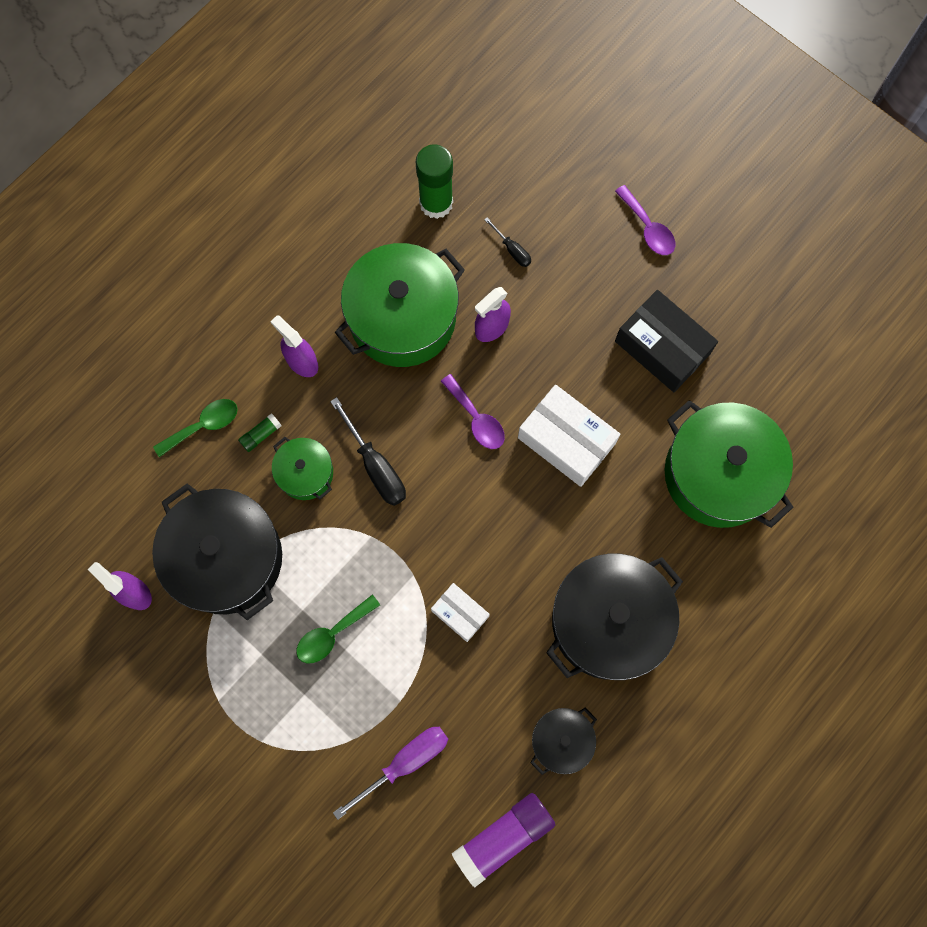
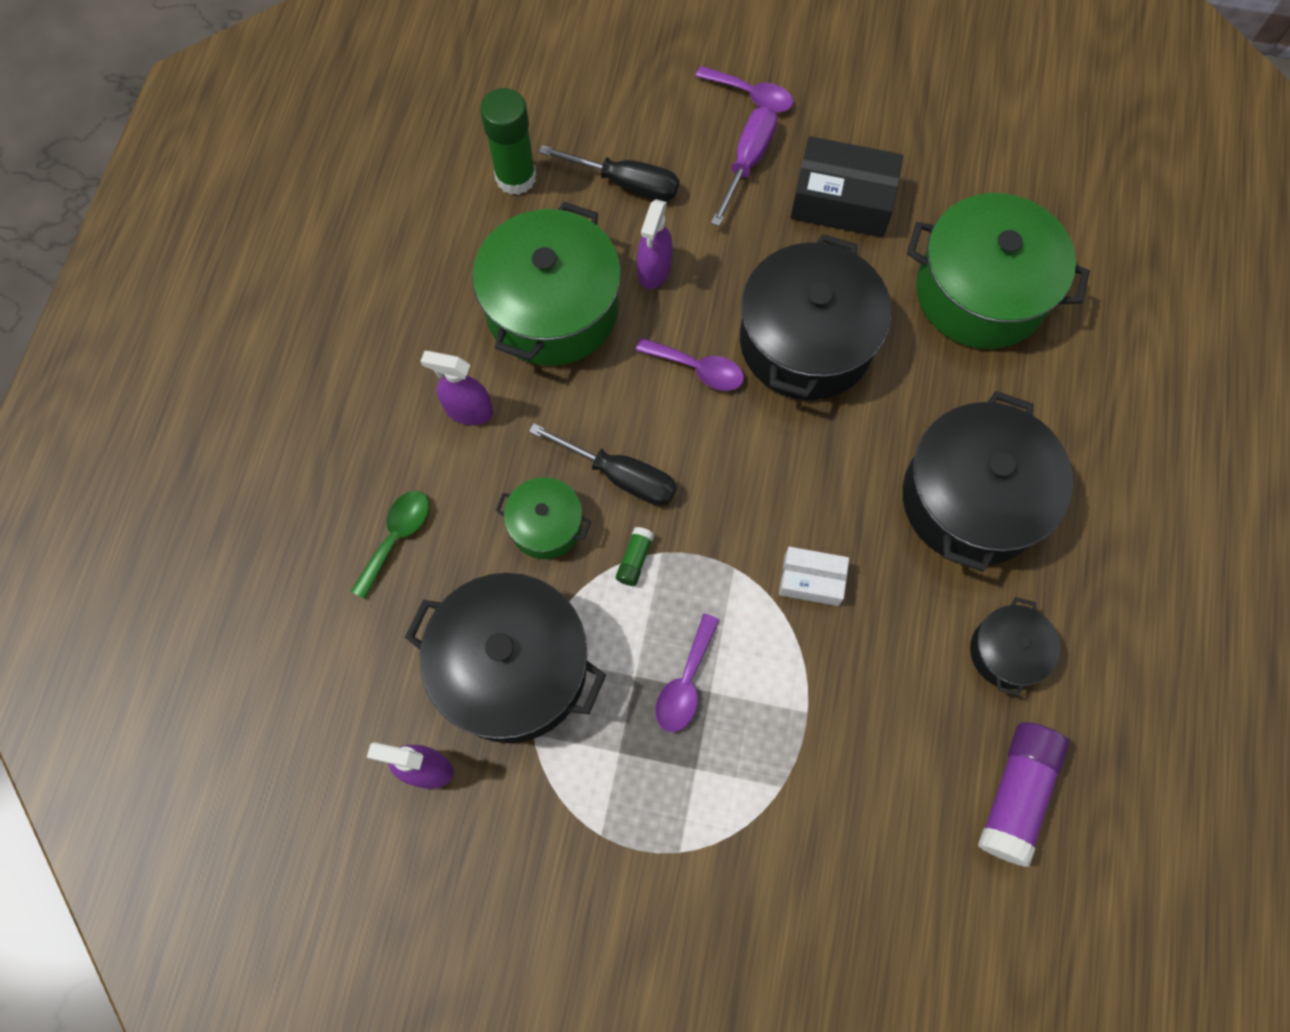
camera: 30 degrees left, 5 degrees down
(261, 435) = (469, 511): green glue stick -> green glue stick (634, 559)
(332, 634) = (685, 683): green spoon -> purple spoon
(405, 762) = (856, 777): purple screwdriver -> purple screwdriver (747, 162)
(512, 250) = (626, 183): black screwdriver -> black screwdriver, size x1.83
(566, 441) = (806, 341): white box -> black pot

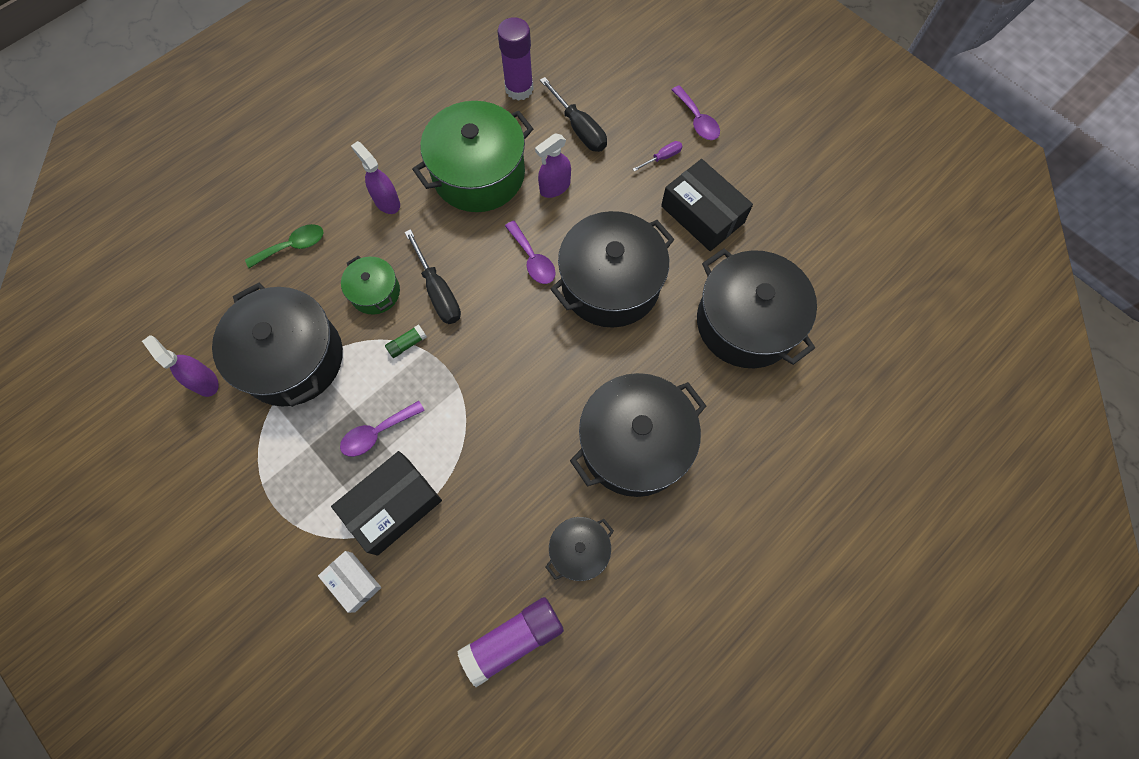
camera: 35 degrees right, 0 degrees up
(516, 177) = (519, 89): green glue stick -> purple glue stick
(747, 162) = (662, 157): purple screwdriver -> purple screwdriver, size x0.55
(771, 749) = (393, 506): none -> black box
(811, 580) = (497, 424): white box -> white box (353, 582)
(980, 292) = (746, 322): green pot -> black pot

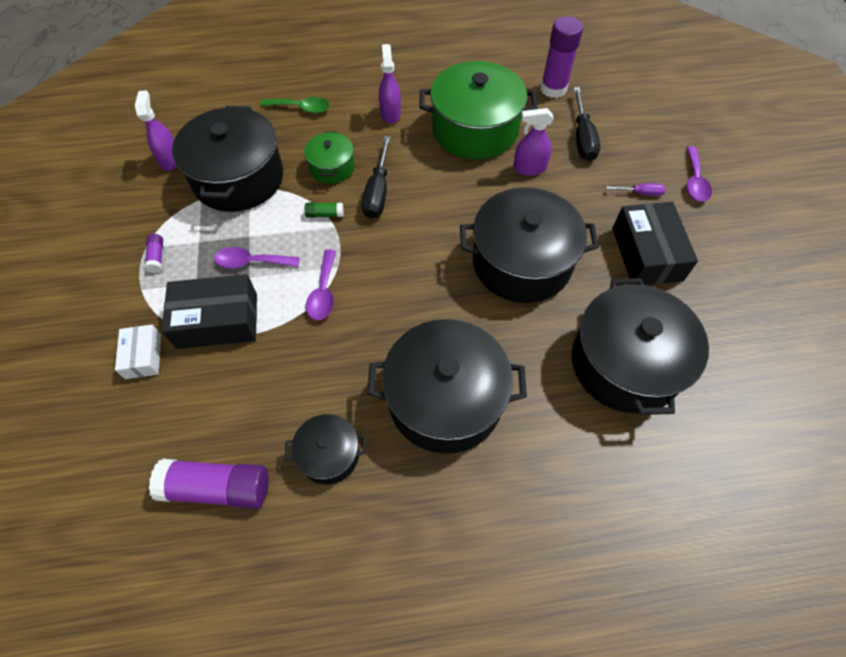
camera: 35 degrees right, 10 degrees down
(282, 486) = (157, 257): none -> purple glue stick
(532, 259) = (470, 209): purple spoon -> purple spoon (323, 292)

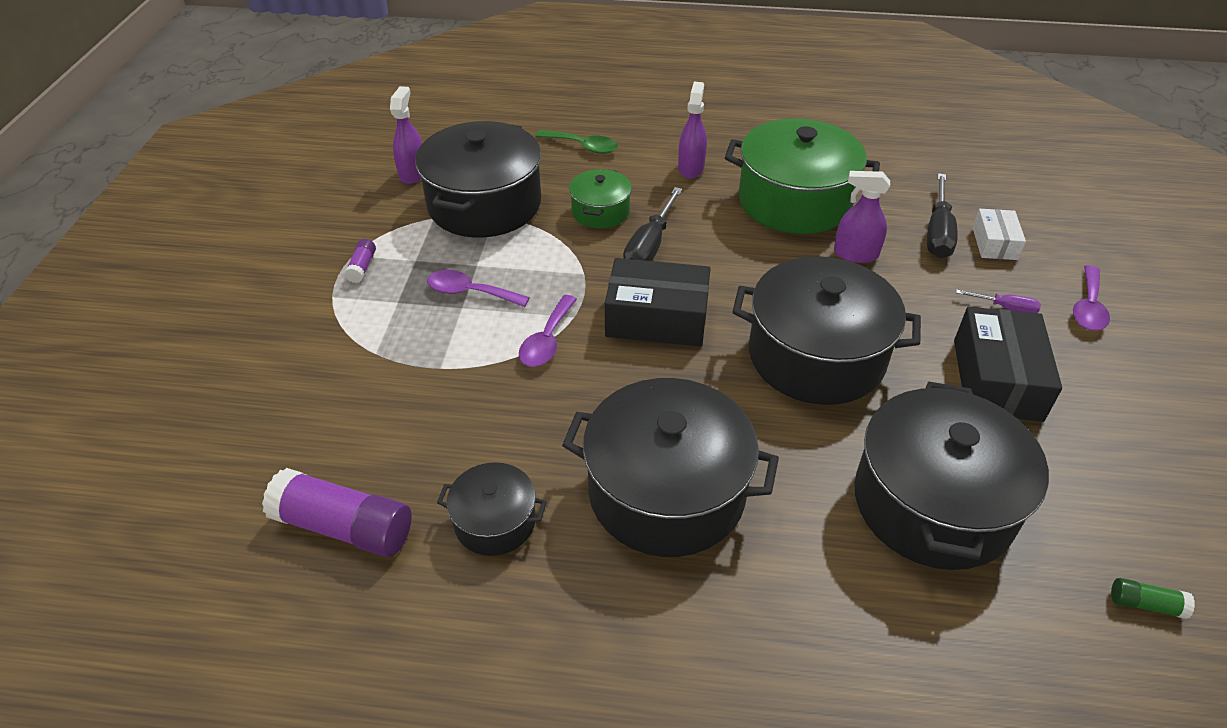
camera: 15 degrees right, 15 degrees down
(143, 356) = (309, 365): white box -> white box (994, 243)
(217, 320) = (408, 346): black box -> black box (657, 318)
(325, 214) = (576, 259): green glue stick -> green glue stick (1145, 604)
(553, 89) = (911, 174): purple glue stick -> none

